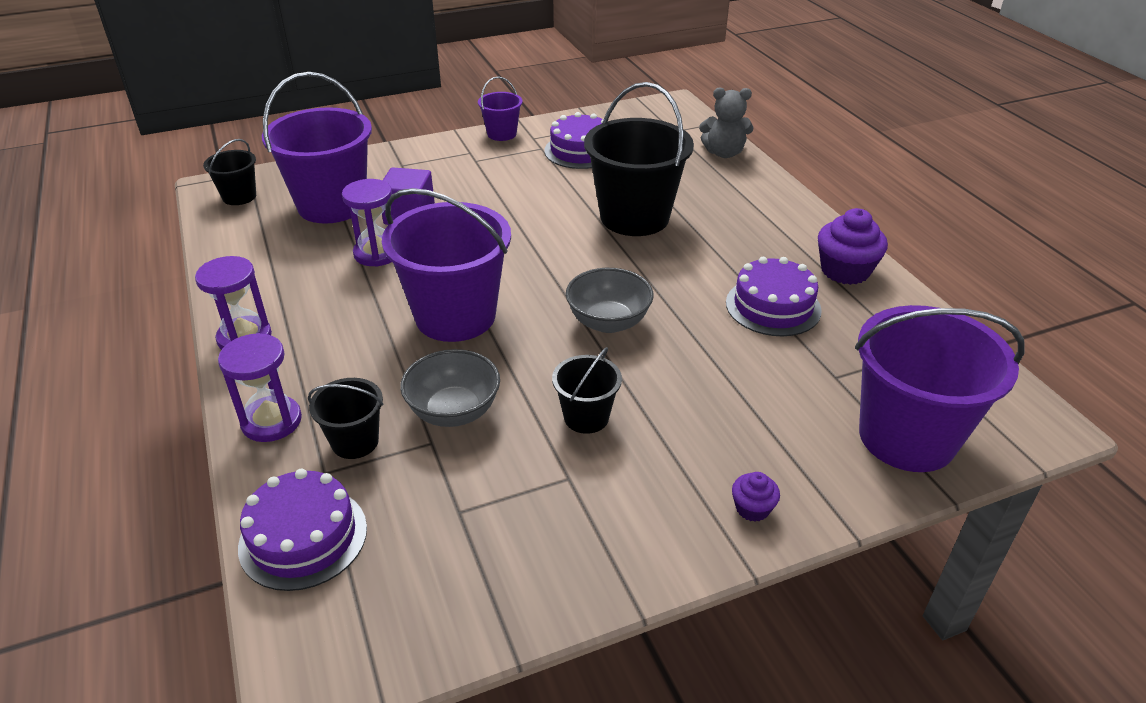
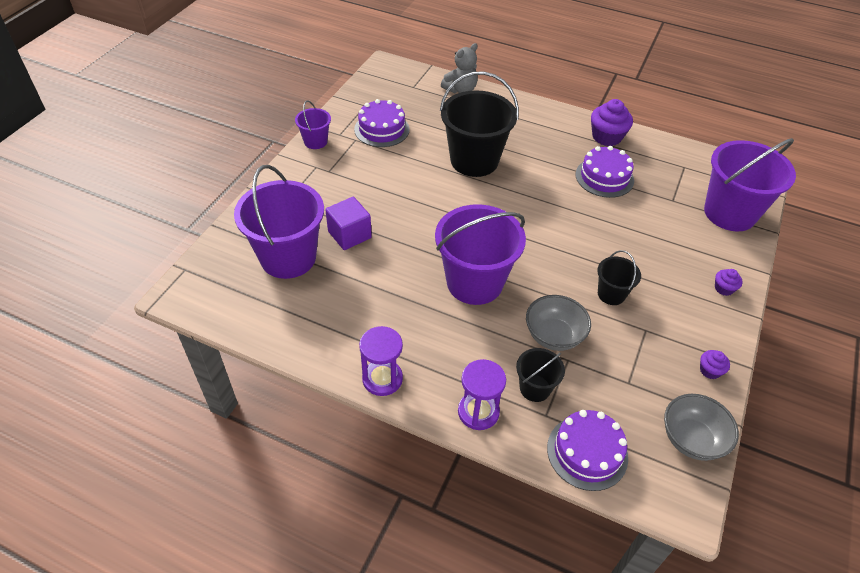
camera: 45 degrees left, 10 degrees up
(239, 196) = (211, 291): black bucket -> none
(377, 253) = (371, 272): purple hourglass -> none
(579, 576) = (710, 370): none -> purple cupcake
(608, 322) = (549, 235): grey bowl -> grey bowl (691, 439)

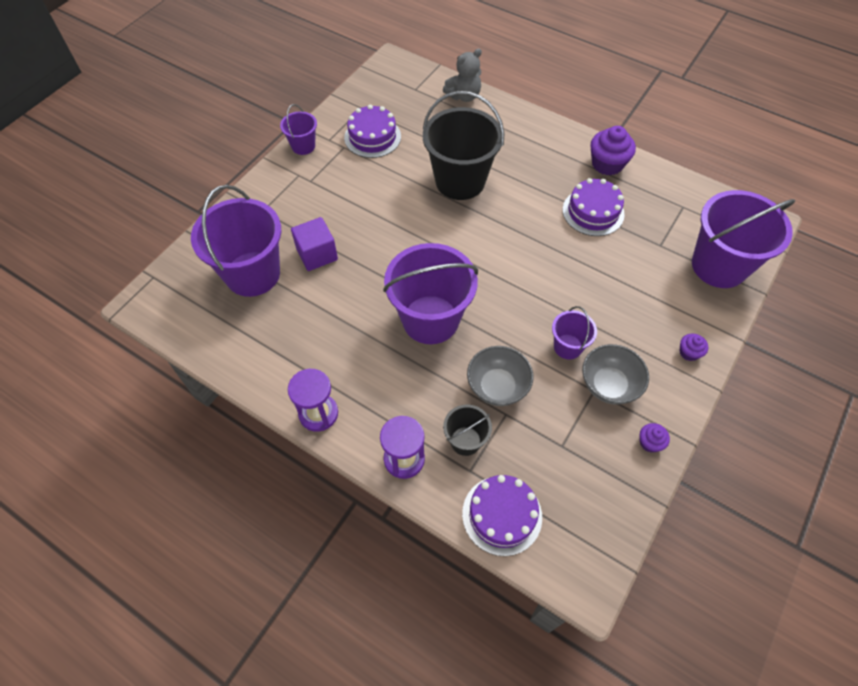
camera: 10 degrees right, 10 degrees up
(611, 294) = (567, 346): black bucket -> purple bucket
(691, 439) = (611, 514): grey bowl -> grey bowl (609, 385)

